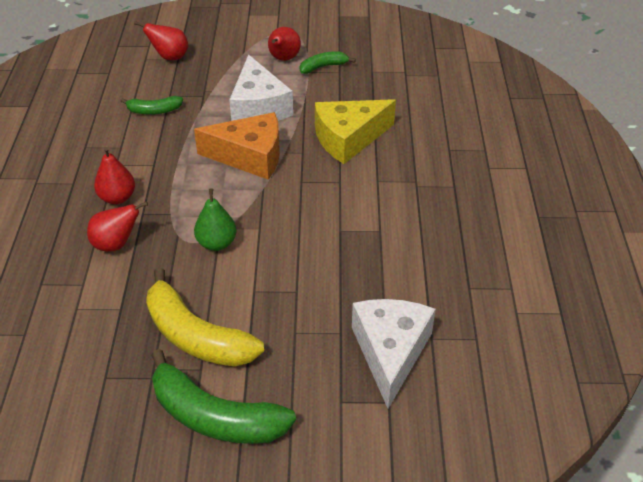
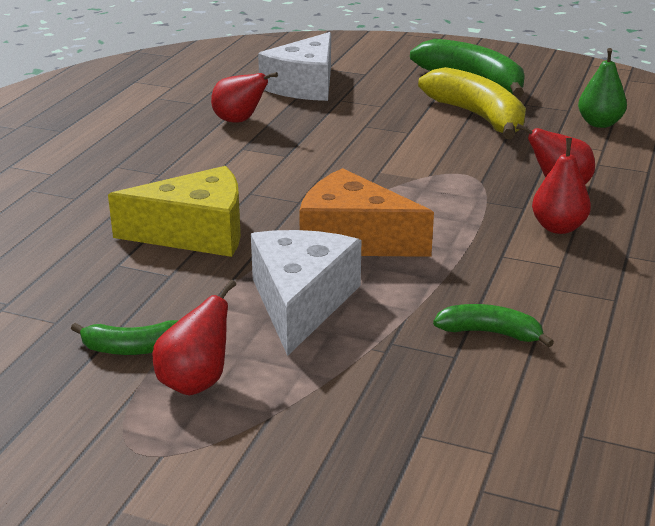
camera: 160 degrees left, 15 degrees down
(170, 57) = (436, 443): red pear -> red pear (239, 121)
(217, 243) = (435, 168): green pear -> green pear (599, 123)

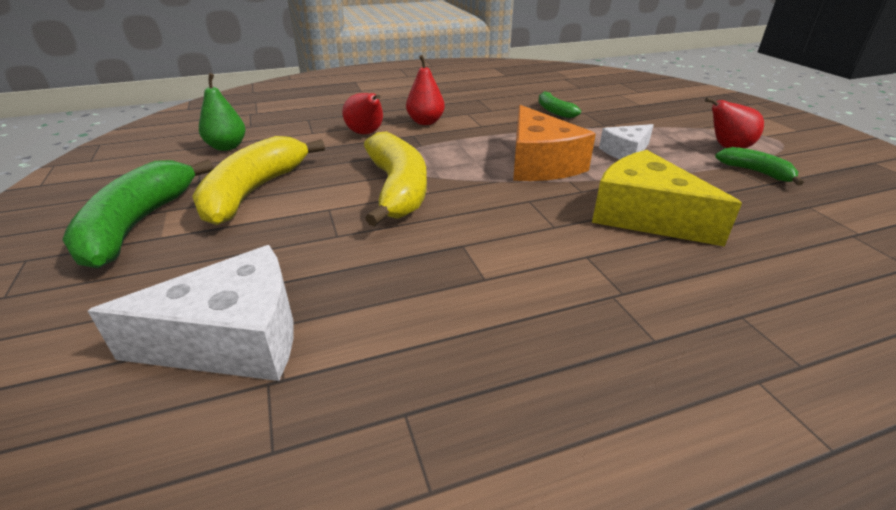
camera: 130 degrees left, 5 degrees up
(239, 121) = (419, 324): red pear -> none
(301, 302) = (625, 152): white cheese -> white cheese, size x0.58
(403, 161) = (397, 189): none -> yellow banana

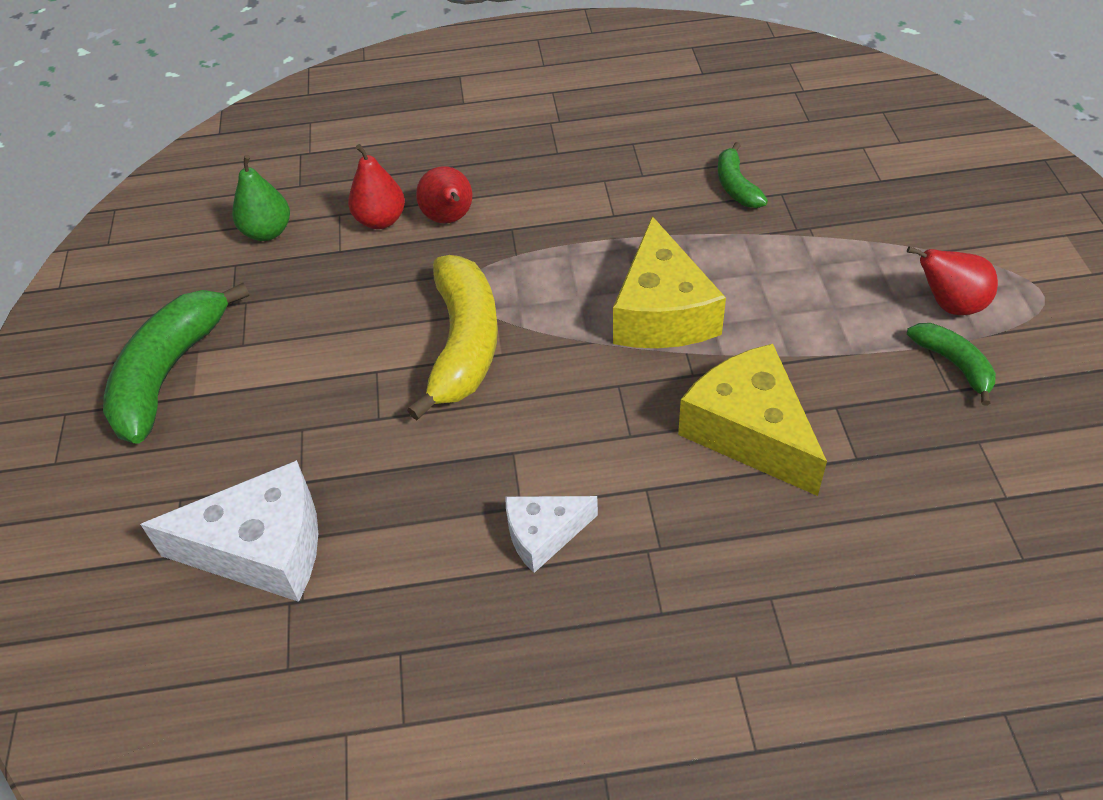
camera: 15 degrees right, 15 degrees up
(254, 191) = (295, 328): yellow banana -> none
(425, 122) = (537, 198): red pear -> red pear (380, 220)
(540, 163) = (662, 312): orange cheese -> yellow cheese
(625, 152) = (794, 298): white cheese -> white cheese (544, 535)

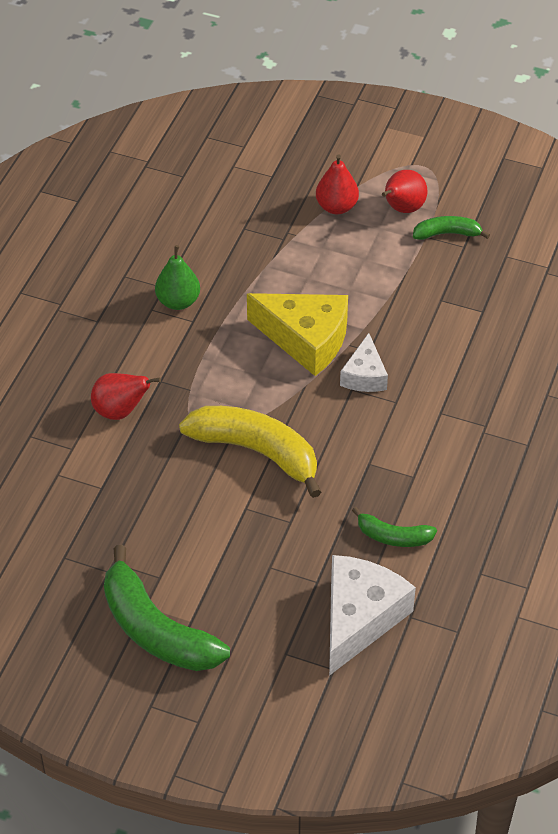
camera: 65 degrees left, 0 degrees up
(267, 232) = (41, 525): green pear -> green pear (178, 301)
(380, 220) = (87, 451): red pear -> red pear (336, 207)
(544, 535) = (442, 474): white cheese -> white cheese (364, 375)
(736, 186) = (218, 246): green banana -> green banana (393, 536)
(749, 432) = (432, 346): yellow cheese -> none

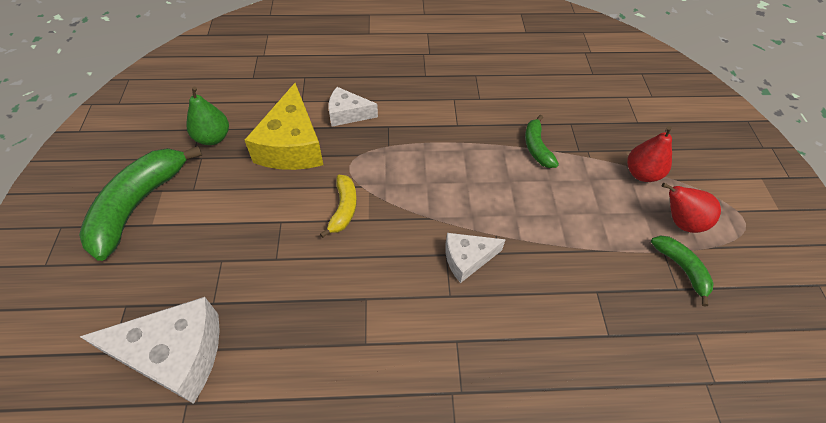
camera: 65 degrees right, 5 degrees up
(120, 411) = (347, 114): red pear -> white cheese
(178, 301) = (470, 110): green pear -> green pear (213, 138)
(256, 452) = (343, 209): yellow banana -> yellow banana, size x0.52
(306, 339) = (482, 201): yellow cheese -> yellow cheese (292, 145)
(393, 536) = (284, 351): green banana -> green banana (536, 147)

